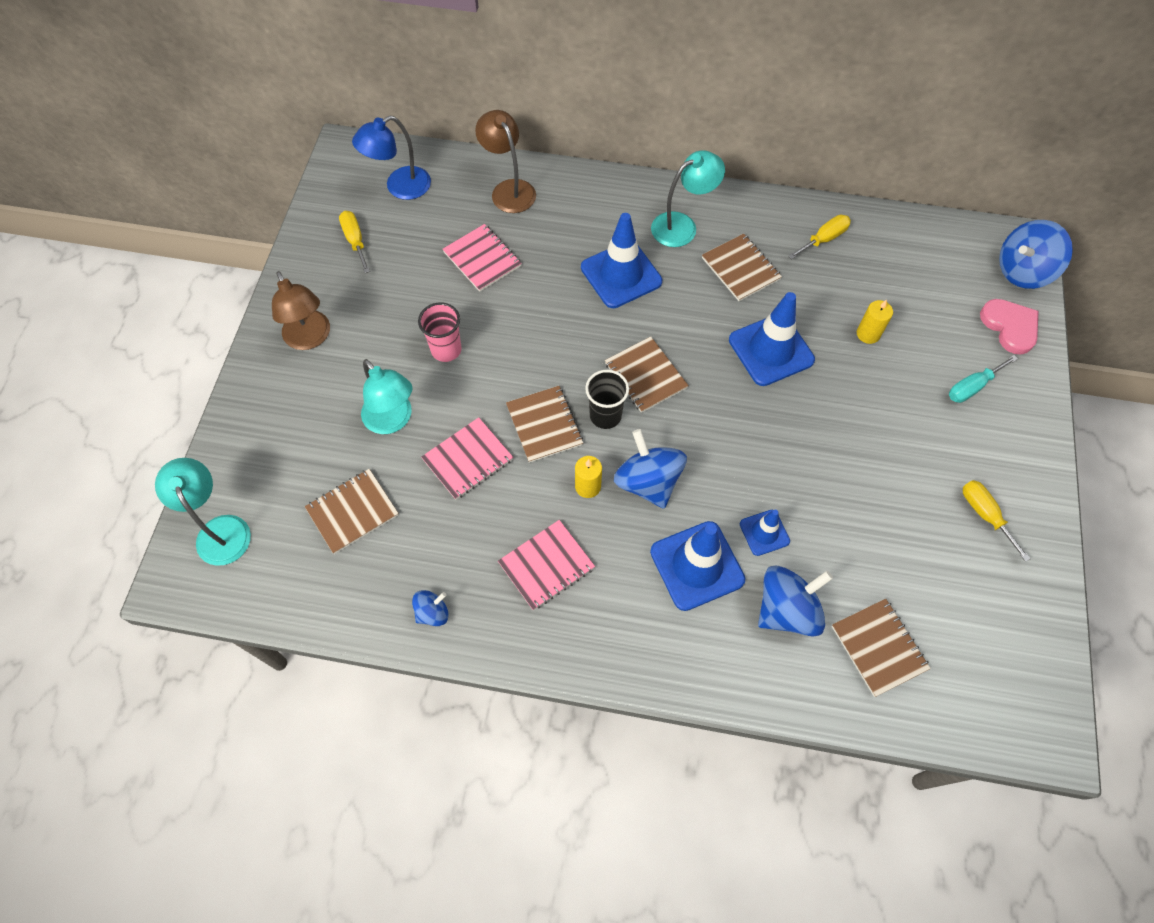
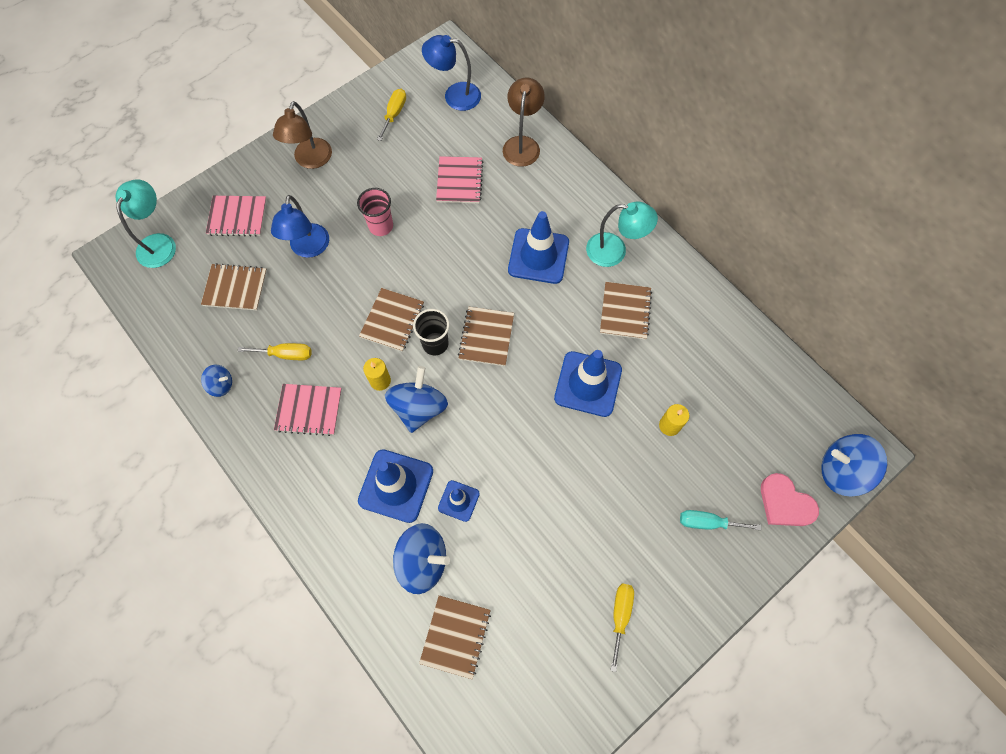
camera: 40 degrees right, 5 degrees up
(393, 420) = (308, 248): turquoise lamp -> blue lamp
(468, 459) = (327, 307): pink notebook -> pink notebook (237, 217)
(823, 239) = (708, 334): yellow screwdriver -> yellow screwdriver (286, 354)
(1010, 327) = (785, 503): pink heart -> pink heart turned 120 degrees clockwise

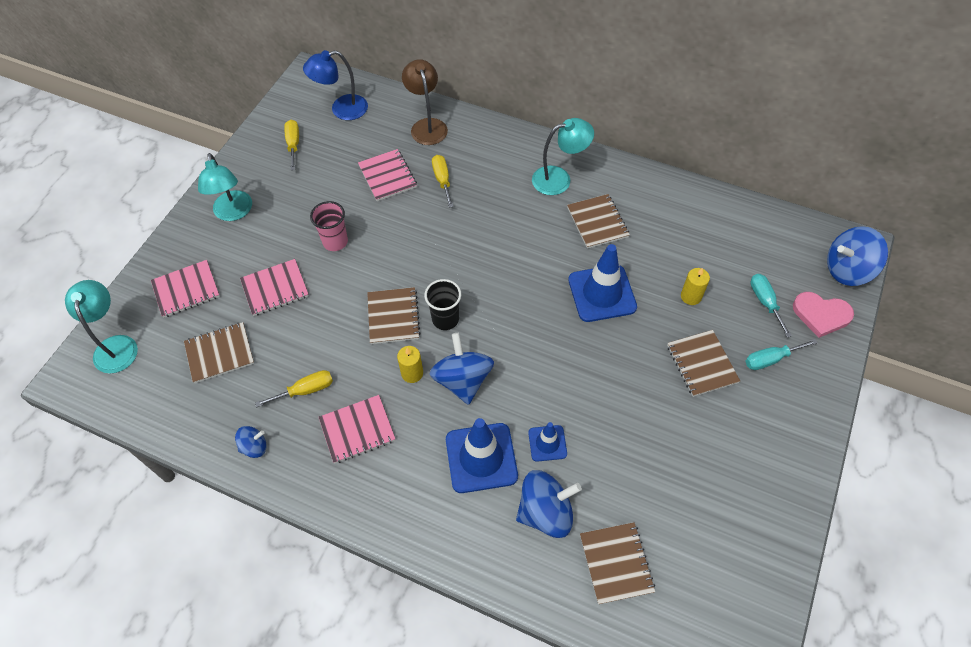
camera: 25 degrees left, 10 degrees down
(308, 248) = (275, 288): blue lamp -> pink notebook
(310, 160) = (233, 213): brown lamp -> turquoise lamp
(486, 337) = (489, 294): brown notebook -> brown notebook (701, 364)
(538, 256) = (495, 209): blue traffic cone -> none
(620, 616) = (747, 471): yellow screwdriver -> yellow screwdriver (442, 180)
(737, 464) = (765, 302): none -> turquoise screwdriver

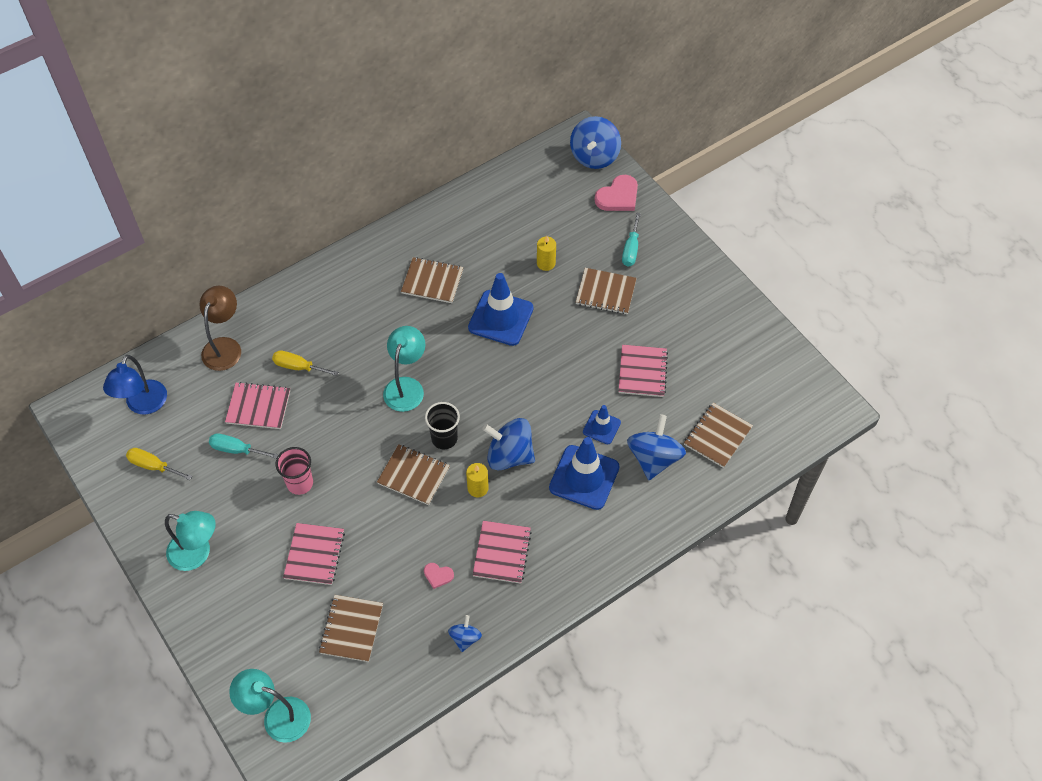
camera: 60 degrees left, 0 degrees up
(186, 290) = (259, 631): pink notebook -> pink notebook (642, 372)
(305, 390) = (438, 575): yellow screwdriver -> pink heart
(427, 126) = (224, 346): brown lamp -> brown lamp turned 90 degrees clockwise
(559, 179) = (367, 282): turquoise lamp -> turquoise lamp (406, 386)
(616, 563) = (717, 436): brown notebook -> brown notebook turned 75 degrees counterclockwise
(765, 302) = (584, 222): turquoise screwdriver -> turquoise screwdriver (236, 449)

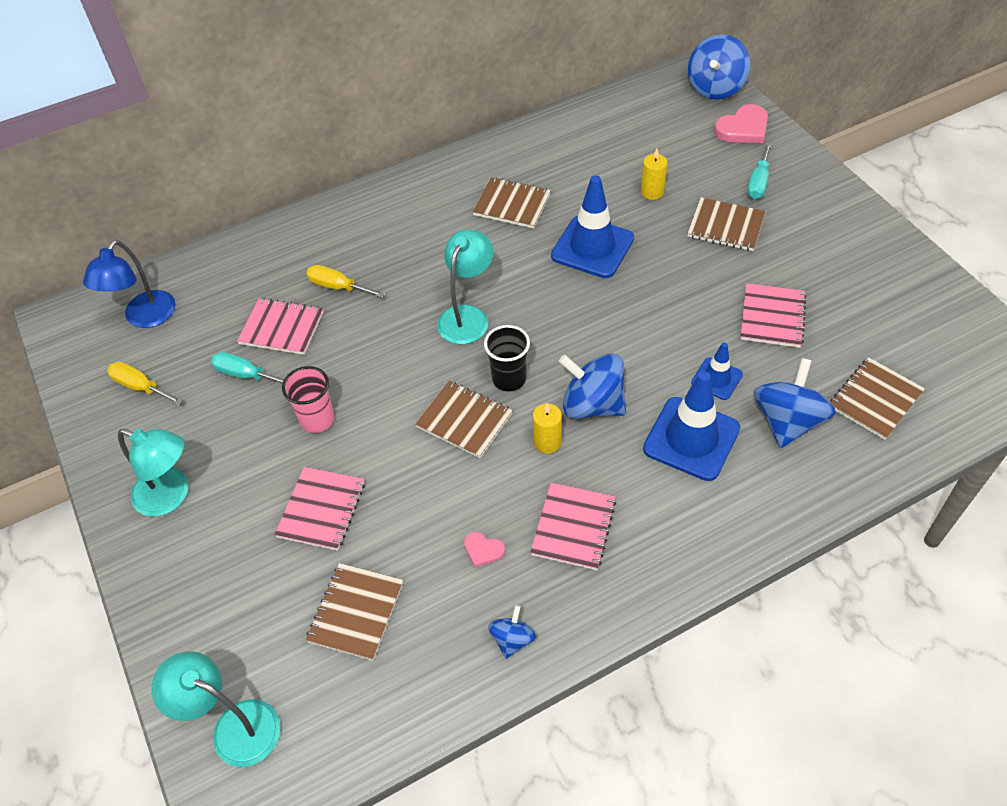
camera: 10 degrees right, 5 degrees down
(224, 346) = (254, 260): brown lamp -> none

